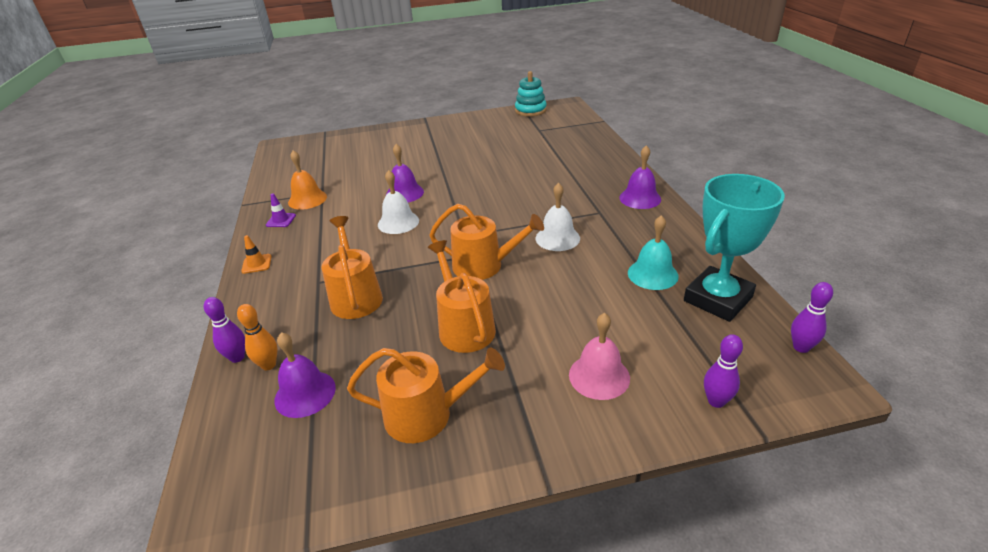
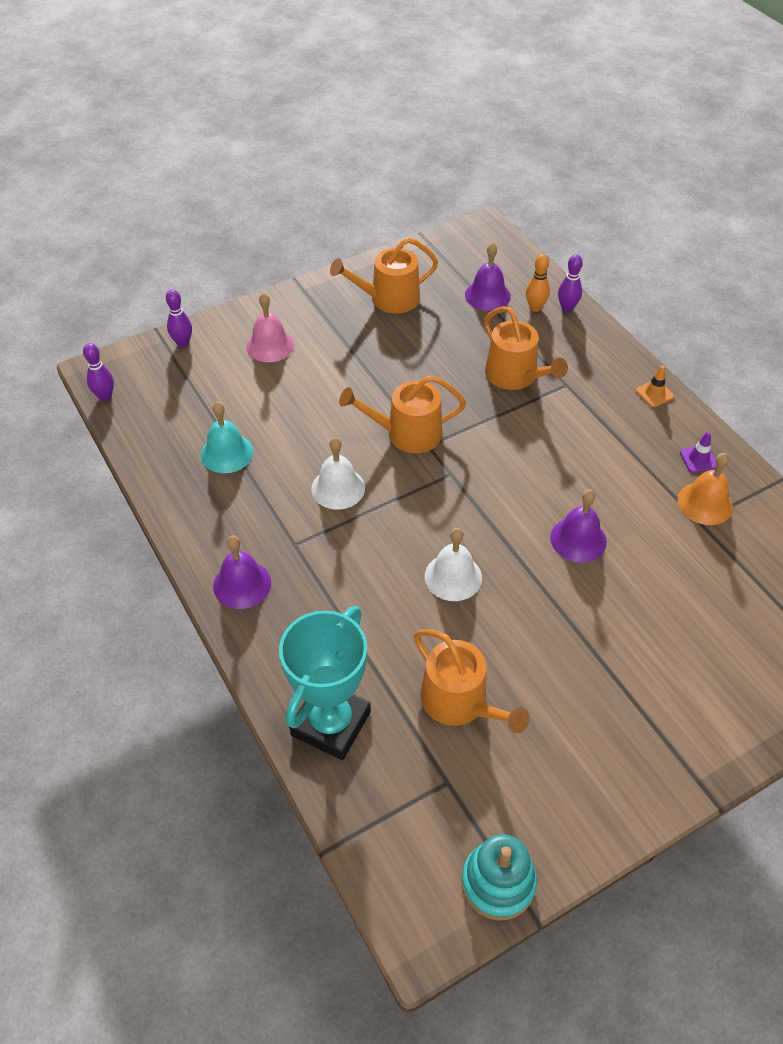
camera: 160 degrees right, 15 degrees up
(398, 222) = (545, 481): white bell -> white bell (453, 577)
(464, 327) = (394, 365): orange watering can -> orange watering can (460, 702)
(718, 299) = (165, 433): turquoise trophy -> turquoise trophy (330, 723)

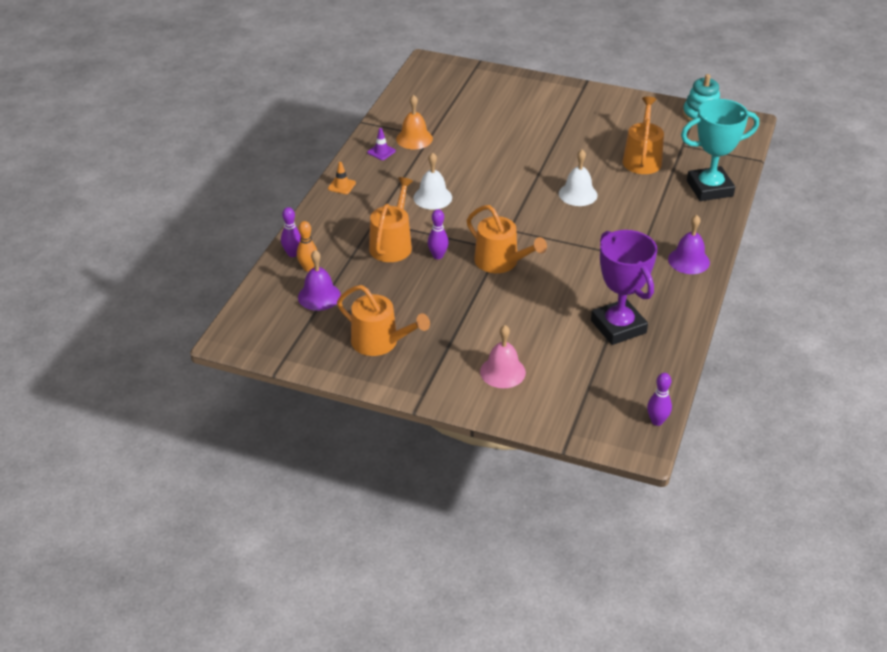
camera: 130 degrees left, 10 degrees down
(183, 343) = (558, 420): purple bowling pin -> purple bowling pin (438, 256)
(227, 453) = (618, 327): turquoise bell -> purple trophy
(338, 488) = (579, 265): white bell -> white bell (432, 197)
(578, 539) = (496, 167): purple bell -> none

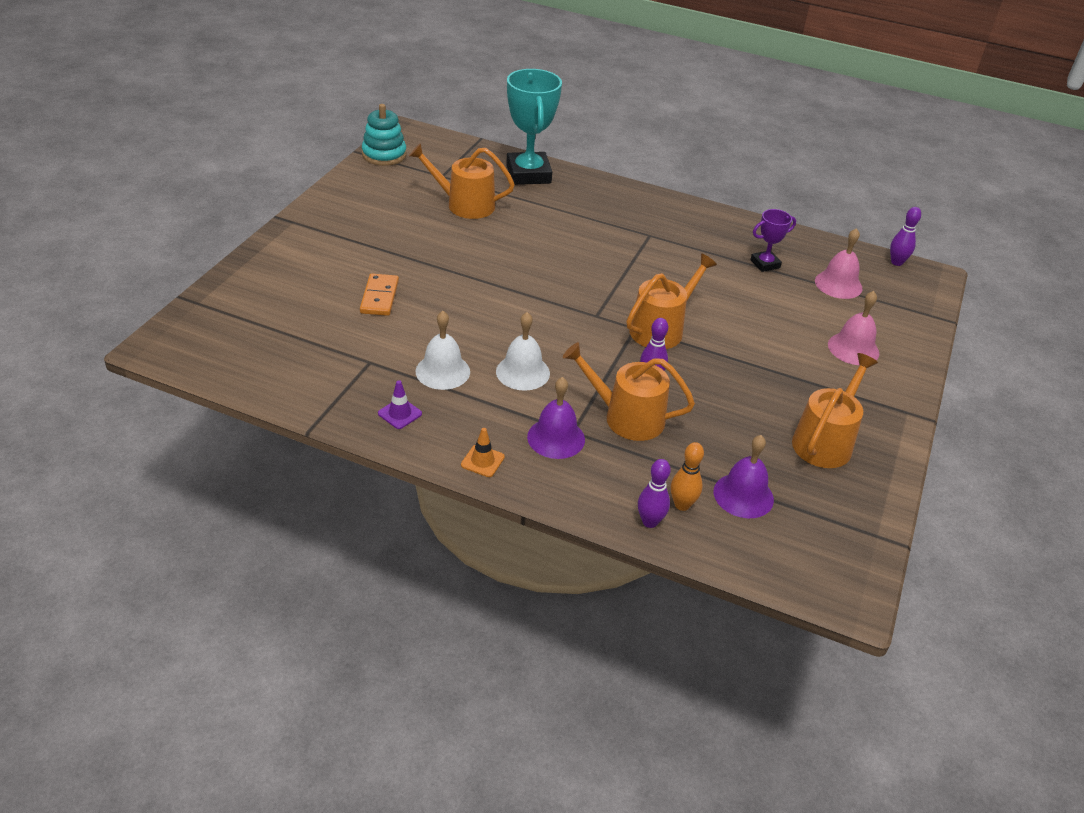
camera: 90 degrees left, 0 degrees up
(414, 139) = (373, 378): orange bell -> none
(502, 132) = (379, 297): none -> orange domino
(578, 194) = (529, 257): white bell -> white bell (442, 371)
(601, 373) = (838, 284): none -> pink bell
(618, 327) = (765, 264): purple trophy -> purple trophy, size x0.51
(688, 260) = (653, 206): purple bell -> purple bell (556, 438)

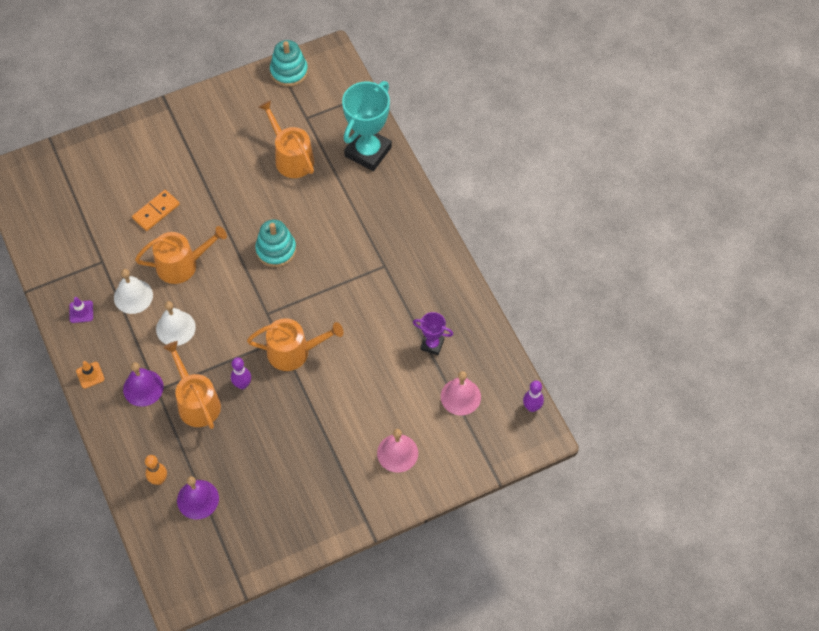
camera: 45 degrees right, 20 degrees up
(540, 269) = (276, 250): none -> turquoise stacking toy
(650, 522) = (130, 477): purple bowling pin -> none
(825, 441) = (288, 502): orange watering can -> orange watering can (182, 264)

